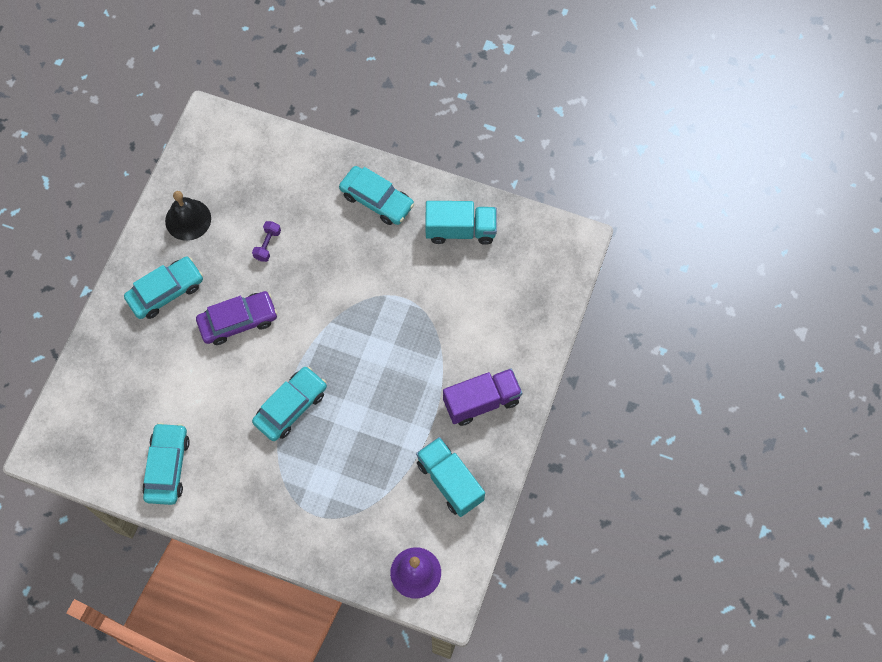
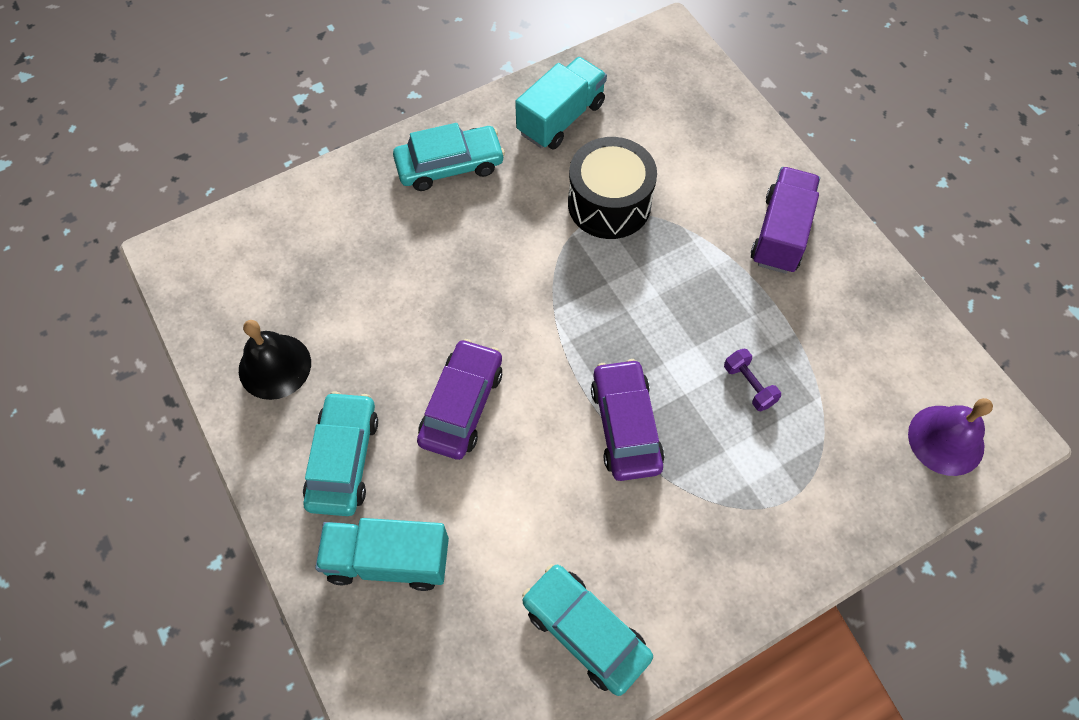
camera: 50 degrees left, 5 degrees down
(267, 245) = (395, 306): purple dumbbell -> purple dumbbell (749, 385)
(291, 407) = (625, 426): turquoise car -> purple car
(423, 299) = (609, 204): none -> black drum
(450, 481) = (854, 327): turquoise truck -> turquoise truck (388, 560)

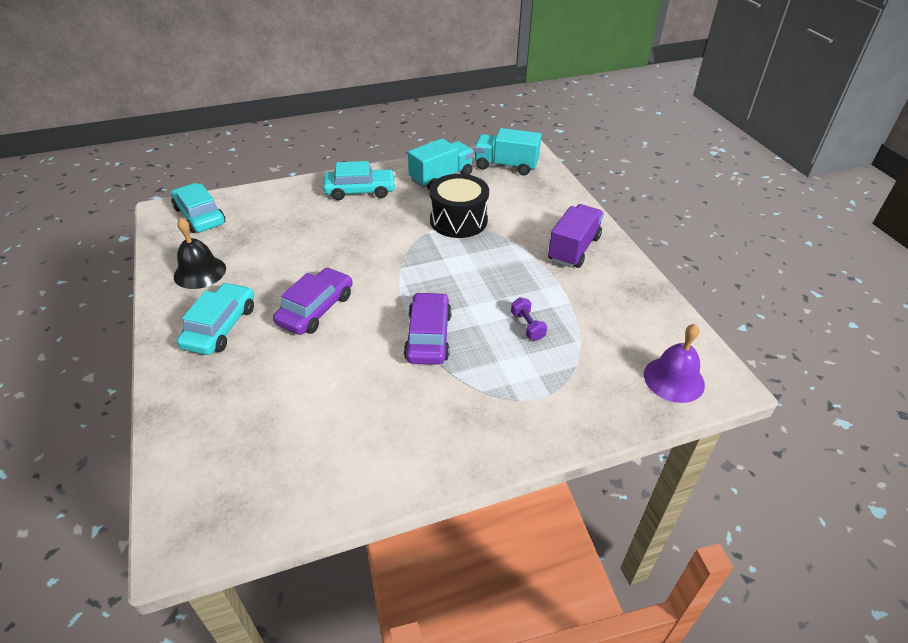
camera: 10 degrees right, 20 degrees down
(388, 560) = (223, 388): turquoise truck -> turquoise truck (506, 166)
(585, 631) = (352, 456): turquoise car -> turquoise car (200, 216)

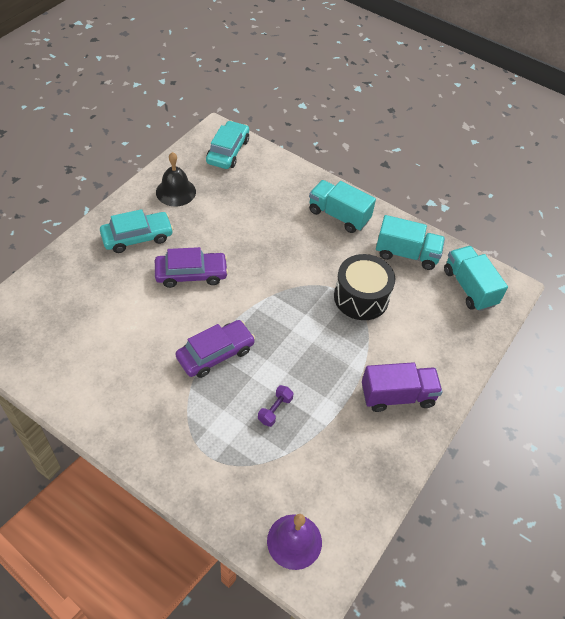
camera: 50 degrees right, 10 degrees up
(360, 191) = (339, 215): turquoise car -> turquoise truck

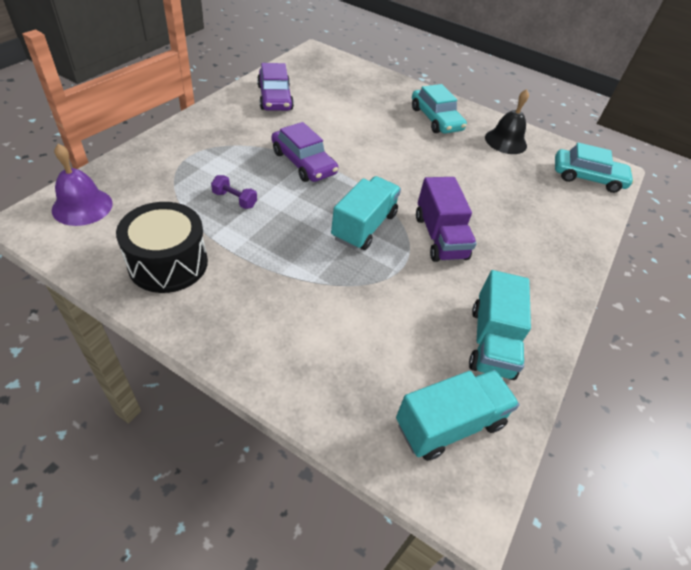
camera: 85 degrees right, 5 degrees down
(191, 274) = (399, 149): purple car -> purple car (275, 98)
(339, 215) = (532, 270): turquoise truck -> turquoise truck (364, 226)
(361, 297) = (399, 282): black drum -> black drum (168, 263)
(397, 396) = (246, 306): purple truck -> purple truck (440, 237)

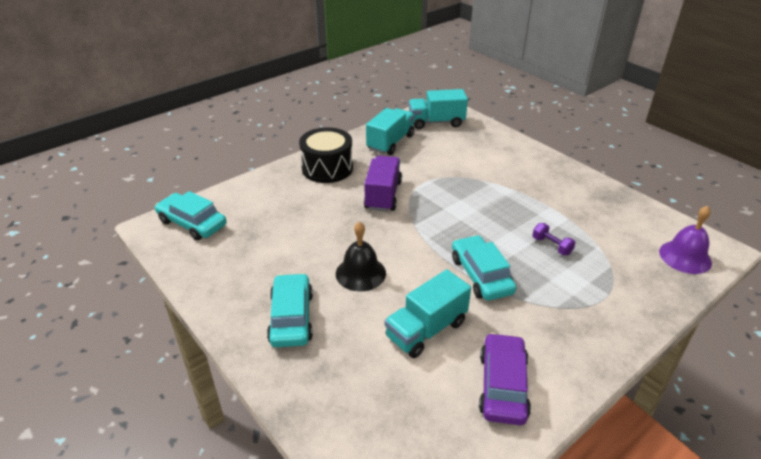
camera: 155 degrees left, 10 degrees down
(168, 263) = (597, 206): black drum -> black drum (327, 168)
(303, 163) = (481, 275): purple car -> turquoise car
(364, 226) = (442, 210): turquoise truck -> turquoise truck (426, 330)
(505, 141) = (232, 274): black bell -> black bell (360, 273)

